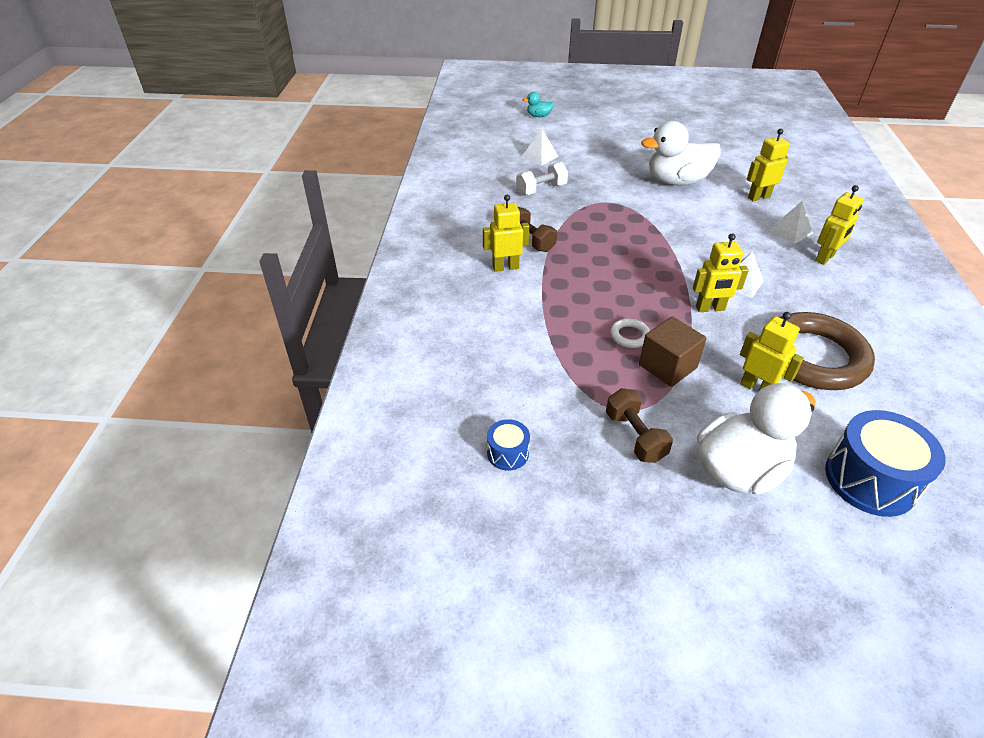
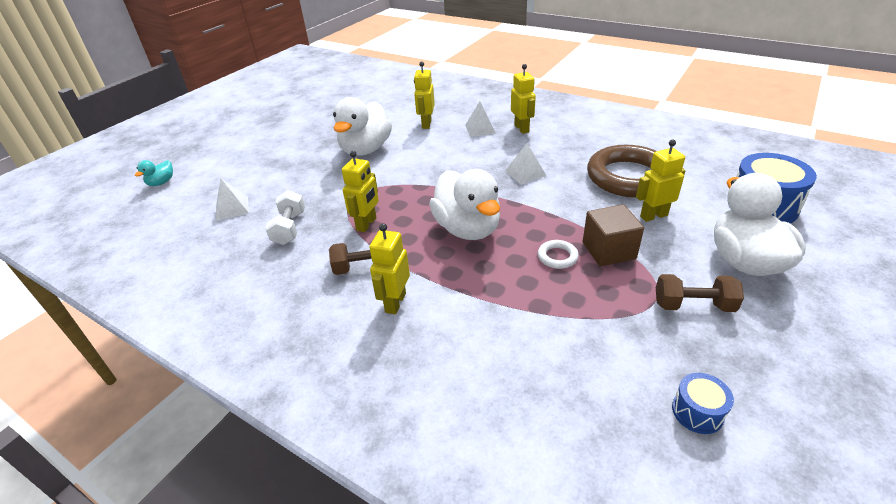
camera: 60 degrees left, 5 degrees down
(620, 274) = (467, 229): none -> white duck
(710, 308) = (547, 200): yellow robot -> yellow robot (367, 224)

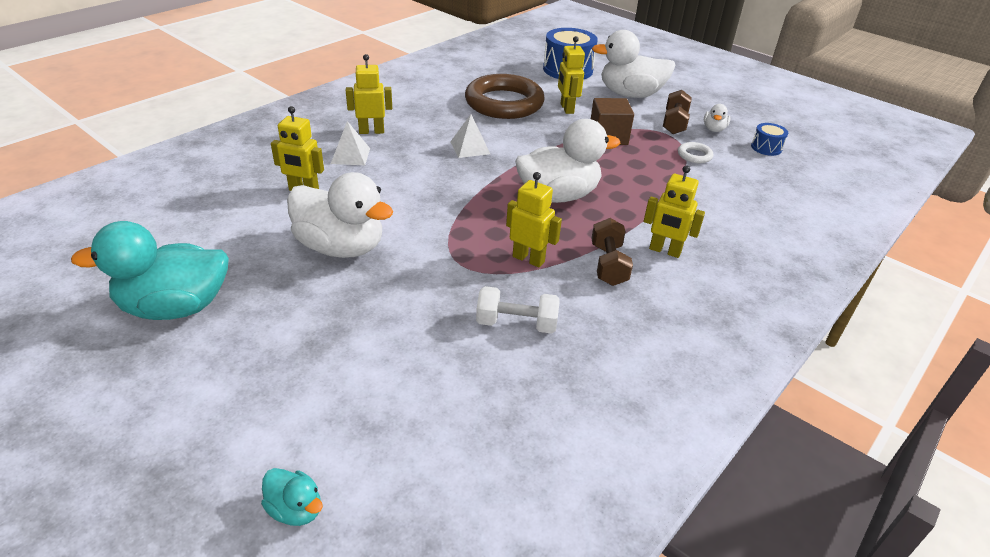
camera: 85 degrees left, 0 degrees up
(232, 208) = (440, 388): white pyramid -> none
(305, 120) = (175, 307): none -> turquoise duck
(557, 257) = (612, 159): white ring -> white ring (694, 155)
(710, 348) = (714, 129): none -> white duck

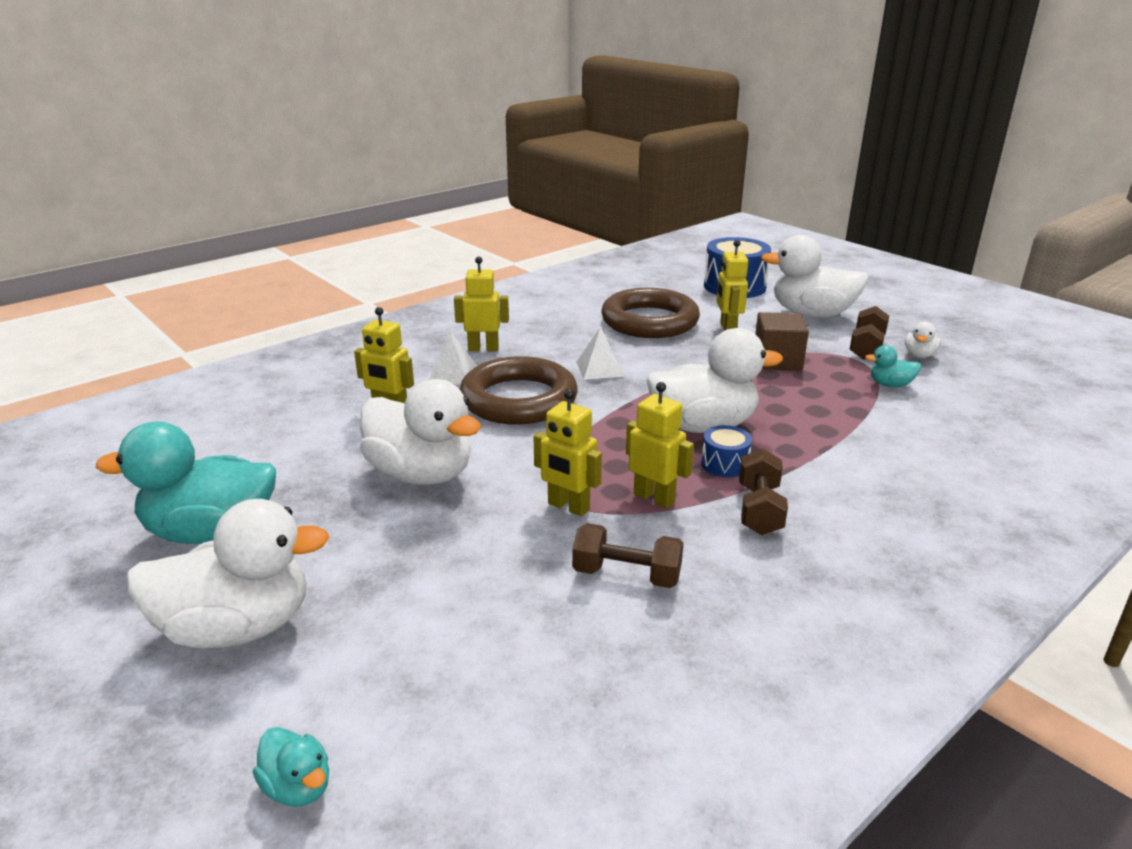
camera: 10 degrees right, 10 degrees down
(217, 387) = (237, 627): none -> white duck
(409, 177) = (519, 399): none -> brown ring
(516, 324) = (626, 575): white dumbbell -> brown dumbbell
(664, 251) = (838, 496): yellow robot -> yellow robot (568, 507)
(694, 155) = (890, 384): white ring -> turquoise duck
(766, 148) = (990, 378): blue drum -> blue drum (724, 464)

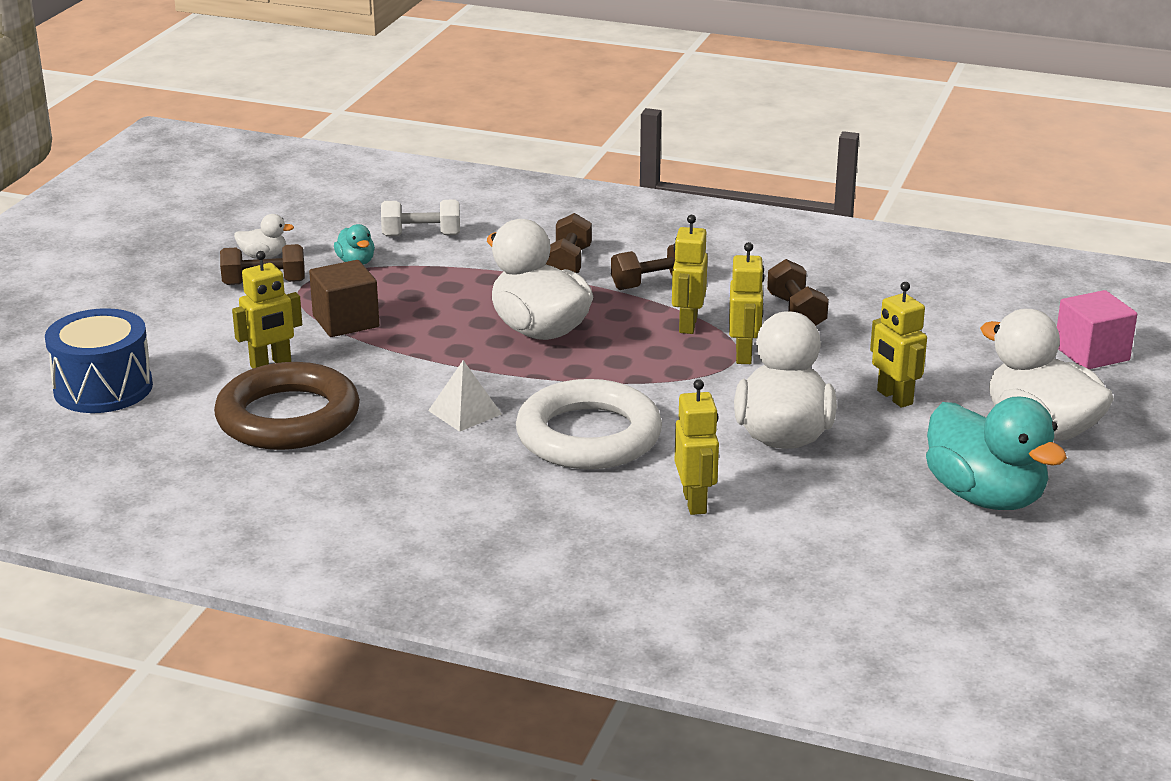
camera: 120 degrees left, 0 degrees up
(298, 787) = (1091, 353): turquoise duck -> pink cube
(453, 374) = (571, 498): white pyramid -> none
(483, 348) = (481, 504): yellow robot -> yellow robot (894, 397)
(519, 399) = (588, 436): brown ring -> white ring
(724, 464) = (599, 308): blue drum -> none
(811, 314) = (178, 324): white duck -> none
(836, 477) = (568, 264): none -> brown dumbbell
(941, 423) = (421, 235): none -> white dumbbell

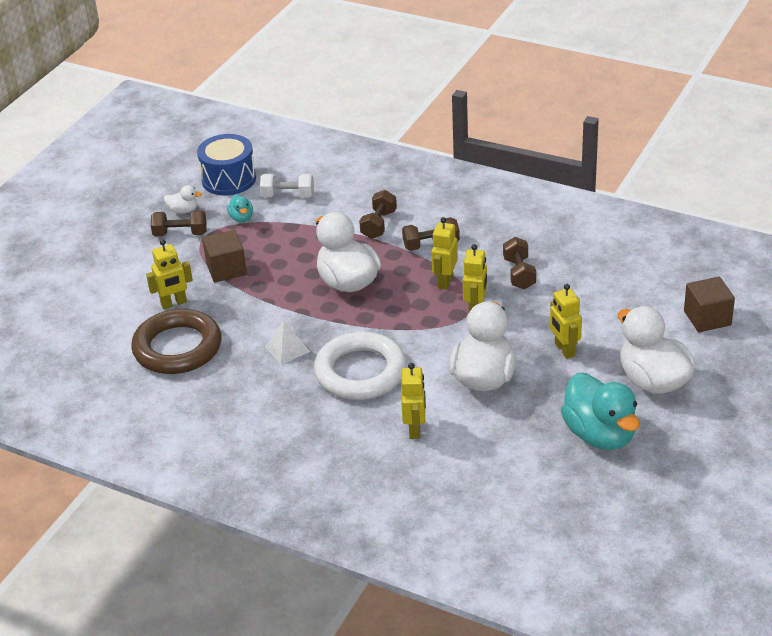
camera: 10 degrees right, 10 degrees up
(103, 388) = (69, 318): blue drum -> blue drum (229, 179)
(1091, 353) = (707, 318): pink cube -> brown cube

